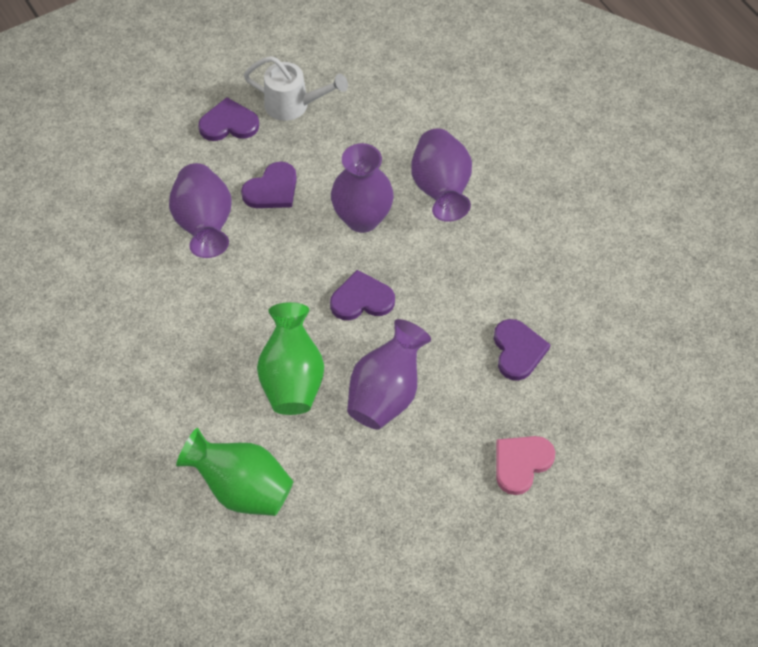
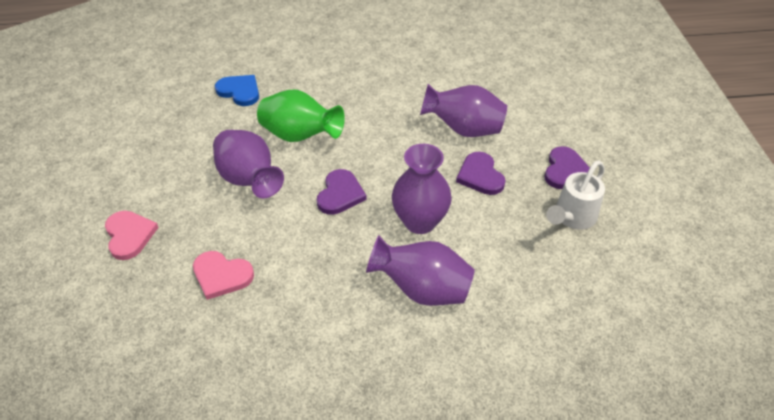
camera: 115 degrees right, 10 degrees down
(241, 489) = (239, 91): green vase -> blue heart
(518, 351) = (221, 275): purple heart -> pink heart

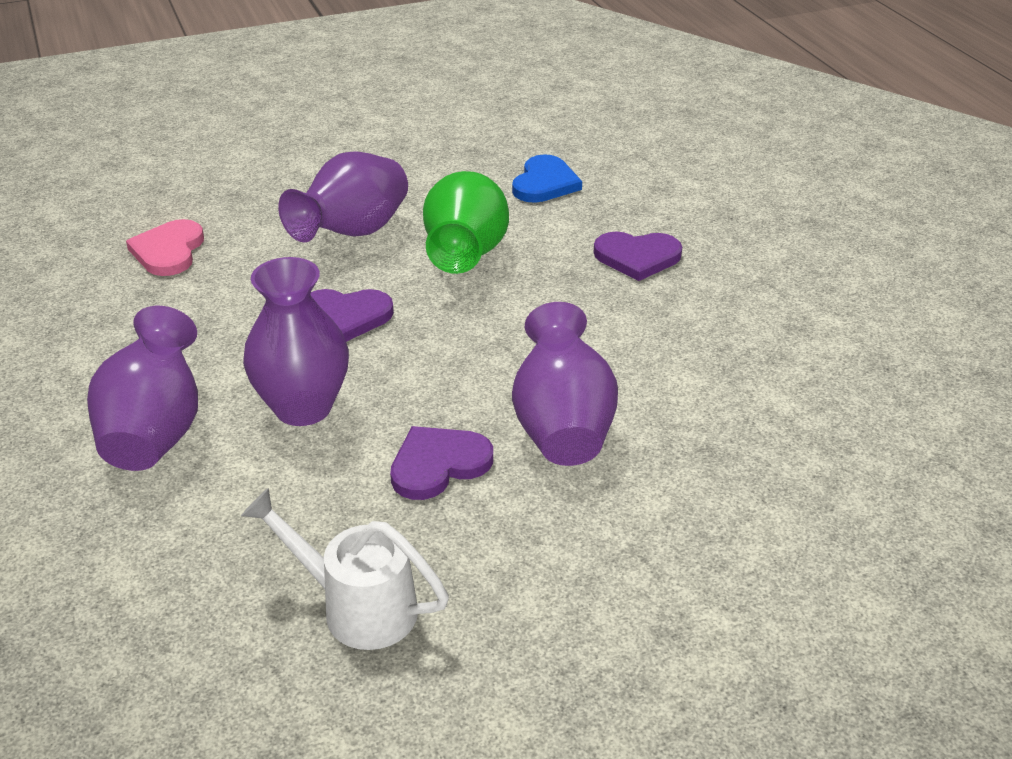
camera: 75 degrees right, 10 degrees down
(129, 235) = (229, 173): pink heart -> none
(565, 170) = (496, 587): purple heart -> purple heart (637, 257)

